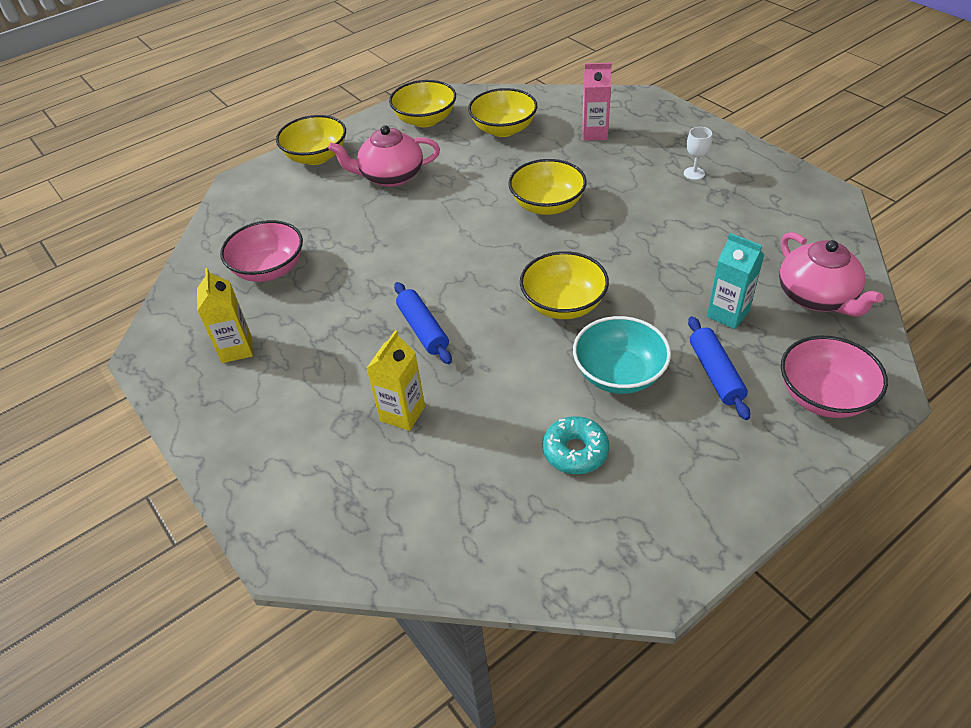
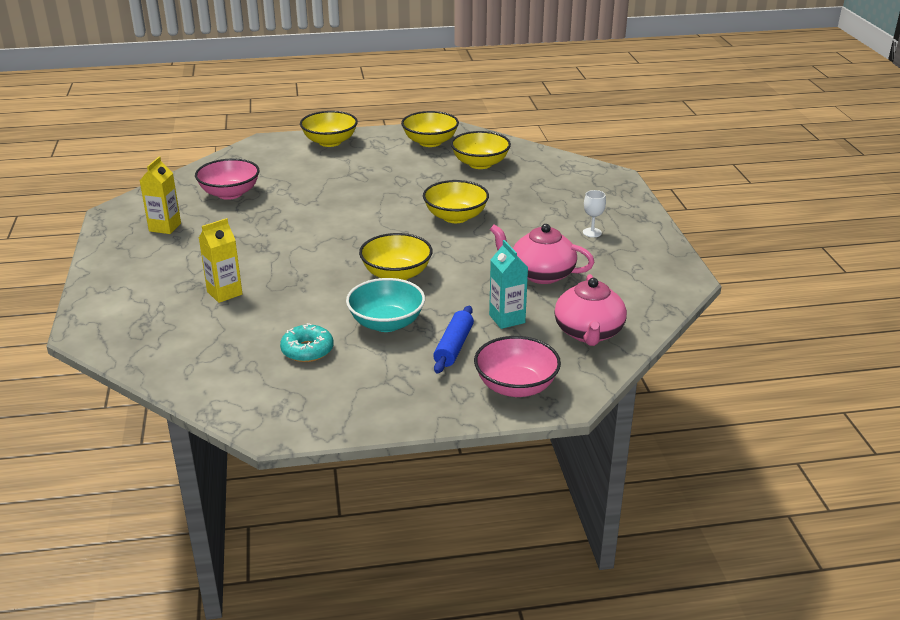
camera: 25 degrees right, 15 degrees down
(391, 176) = (366, 167): pink teapot -> pink teapot (541, 274)
(423, 329) = (288, 256): blue rolling pin -> none
(594, 133) = (546, 186): pink carton -> none

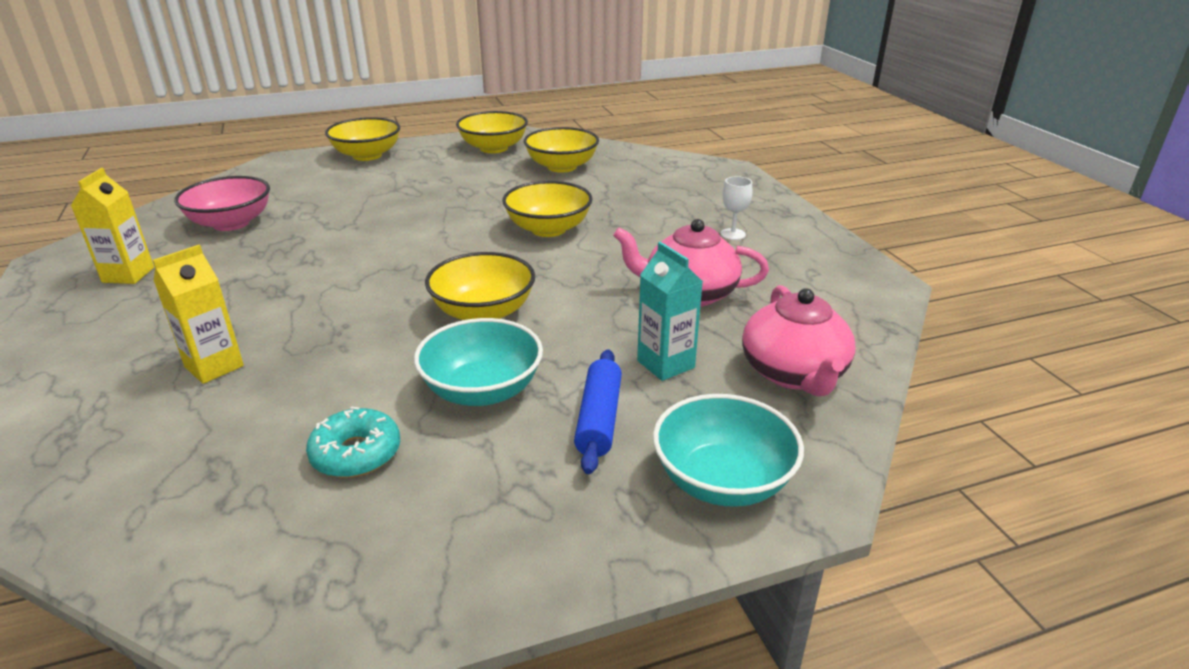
camera: 10 degrees left, 0 degrees up
(516, 386) = (722, 480): pink bowl -> turquoise bowl

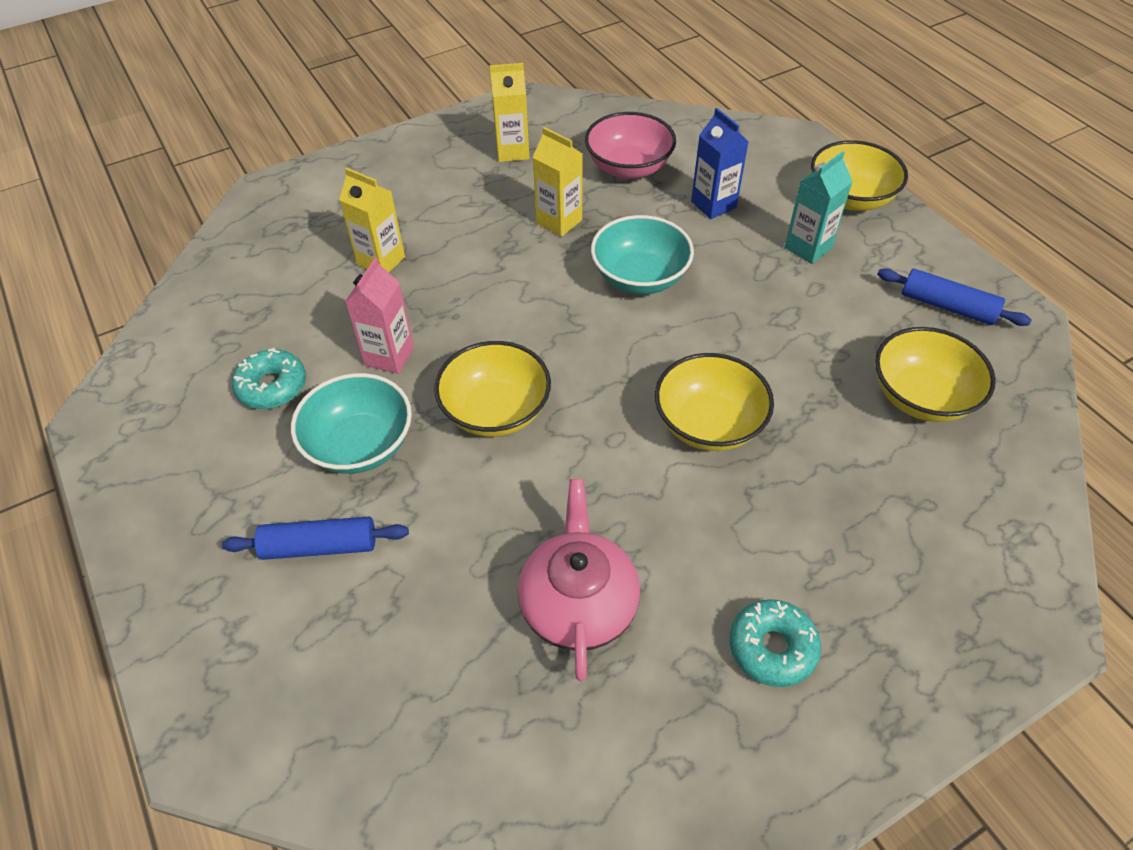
camera: 80 degrees right, 20 degrees up
(267, 261) = (559, 221): none -> yellow carton
(321, 197) = (713, 205): none -> blue carton
(371, 367) = (389, 356): none -> pink carton
(493, 148) = (947, 306): yellow bowl -> blue rolling pin
(665, 364) = (418, 594): turquoise carton -> turquoise carton (808, 248)
(722, 480) = (230, 663): turquoise bowl -> turquoise bowl (640, 277)
(732, 234) = (772, 648): white goblet -> turquoise donut
(794, 373) = (412, 734): pink teapot -> none

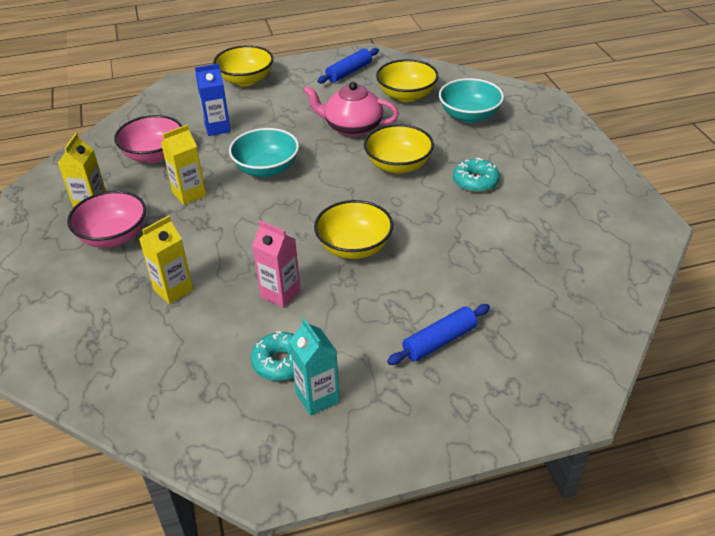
camera: 75 degrees left, 10 degrees down
(320, 546) = (439, 341): blue rolling pin -> blue rolling pin turned 45 degrees clockwise
(360, 445) = (359, 315): turquoise bowl -> turquoise bowl (469, 116)
(463, 185) = (113, 236): none -> pink bowl
(578, 603) = (506, 233): pink teapot -> pink teapot (352, 127)
(772, 648) = (543, 173): turquoise donut -> turquoise donut (475, 181)
(808, 248) = (278, 103): turquoise carton -> turquoise carton (317, 397)

